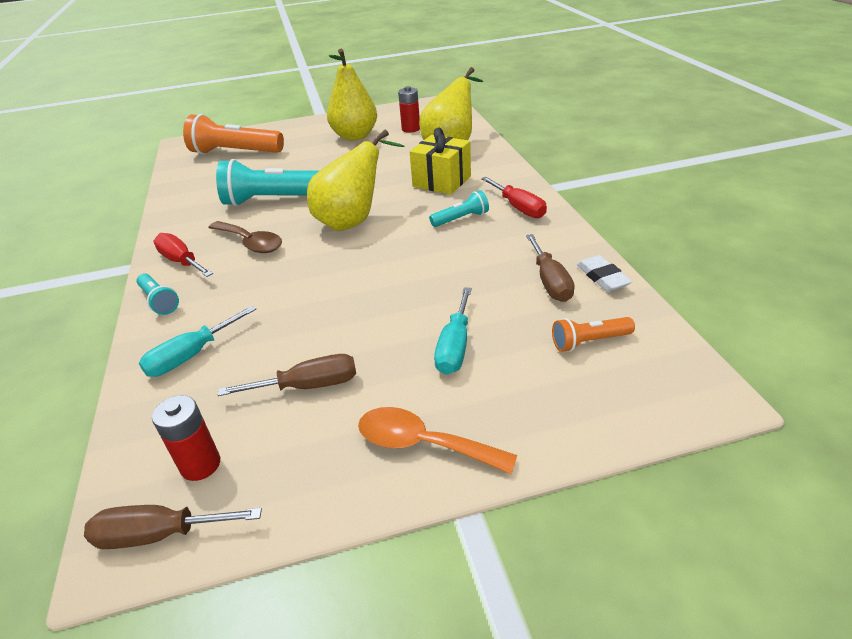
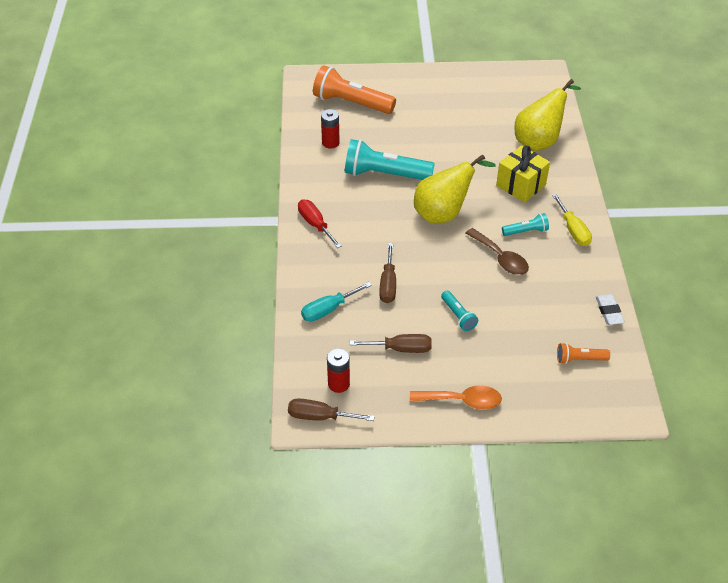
camera: 10 degrees right, 10 degrees up
(159, 301) = (303, 259): turquoise flashlight -> turquoise flashlight (458, 316)
(250, 243) = (365, 218): brown spoon -> brown spoon (500, 258)
(355, 136) = (457, 106): yellow pear -> none
(411, 129) = (509, 107): red battery -> red battery (330, 143)
(423, 444) = (462, 401): orange spoon -> orange spoon turned 150 degrees clockwise
(455, 347) = (494, 343): turquoise screwdriver -> none
(518, 208) = (573, 230): red screwdriver -> yellow screwdriver
(550, 282) = (572, 307): brown screwdriver -> brown screwdriver (388, 284)

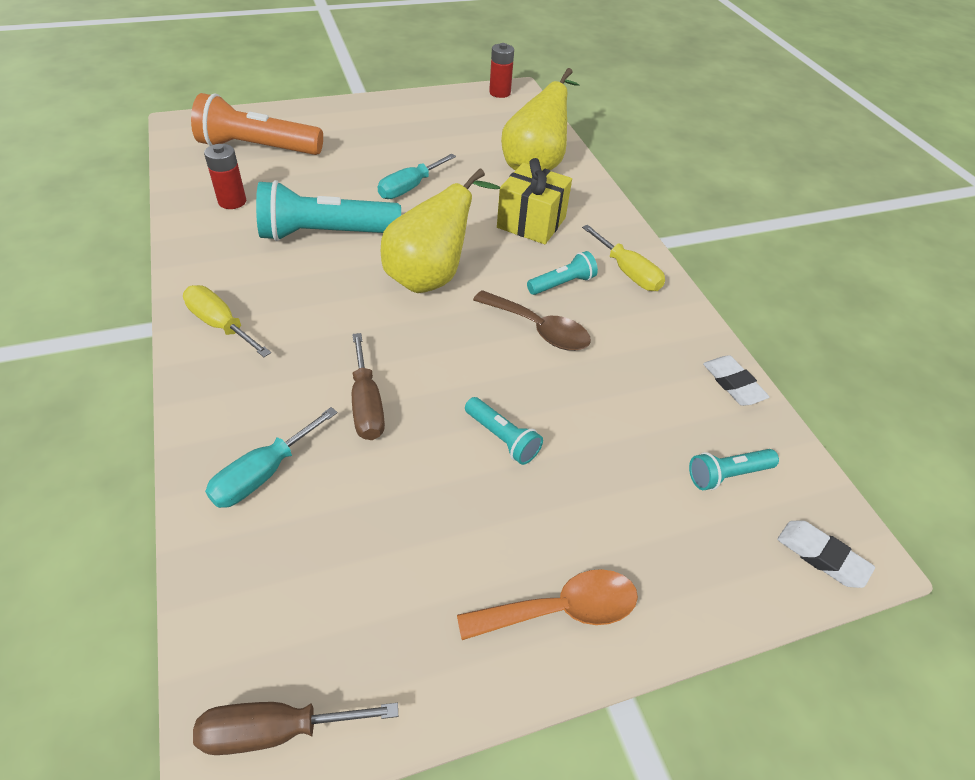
camera: 20 degrees left, 0 degrees up
(315, 224) = (220, 325): red screwdriver -> yellow screwdriver
(338, 384) = (306, 634): red battery -> red battery (500, 93)
(401, 349) = (417, 524): brown screwdriver -> none
(446, 147) = (409, 188): none -> turquoise screwdriver
(579, 359) = (727, 475): orange flashlight -> turquoise flashlight
(612, 408) = (821, 556): none -> white eraser

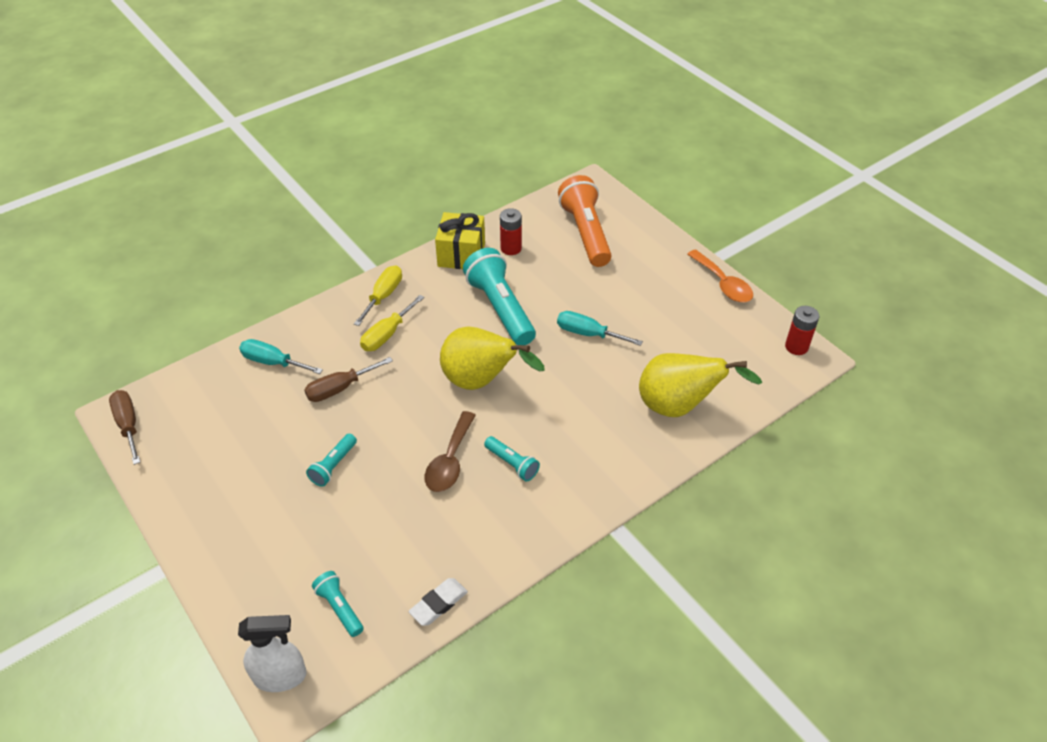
camera: 75 degrees right, 0 degrees up
(531, 222) = (586, 424): yellow gift -> yellow gift (461, 255)
(561, 610) = (211, 527): orange spoon -> orange spoon (723, 284)
(628, 272) = (551, 507): yellow screwdriver -> yellow screwdriver (387, 334)
(821, 556) = (280, 676): white eraser -> white spray bottle

